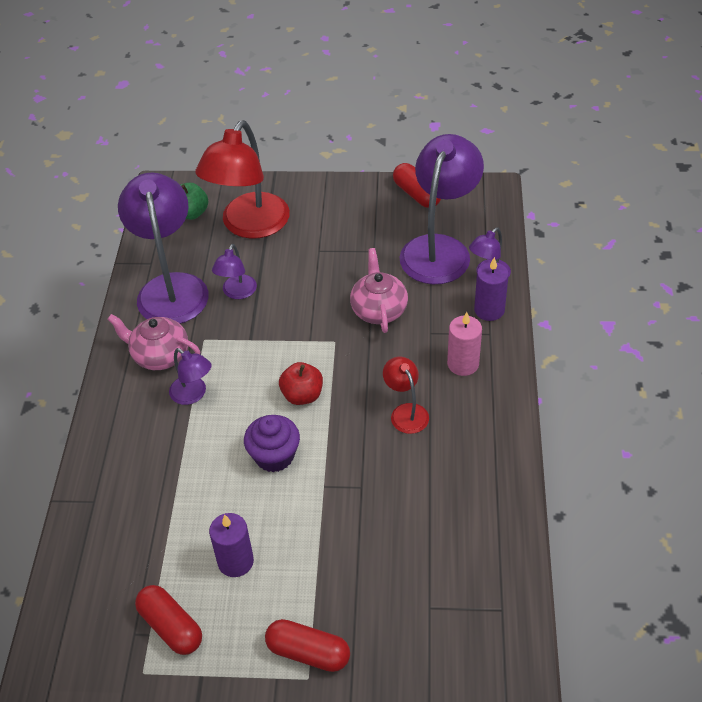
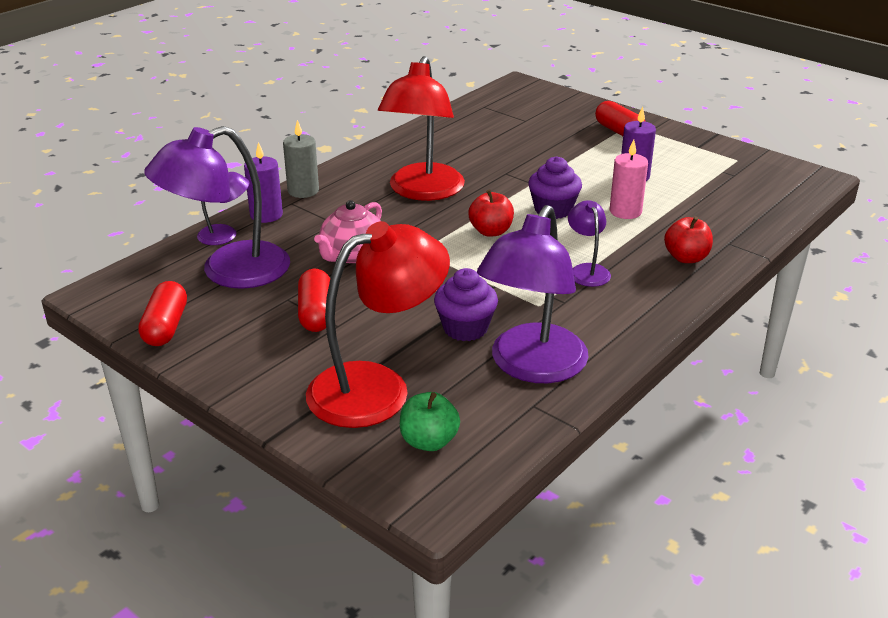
camera: 145 degrees left, 15 degrees down
(122, 457) = (686, 258): none -> red apple
(160, 355) = (595, 312): pink teapot -> none
(171, 627) = (704, 168): red capsule -> red capsule (316, 313)
(237, 293) = (465, 328): purple lamp -> purple cupcake
(406, 412) = (423, 191): red lamp -> red lamp, size x2.09
(463, 364) = (340, 196): pink candle -> pink candle (625, 211)
(500, 352) = (303, 191): none -> grey candle

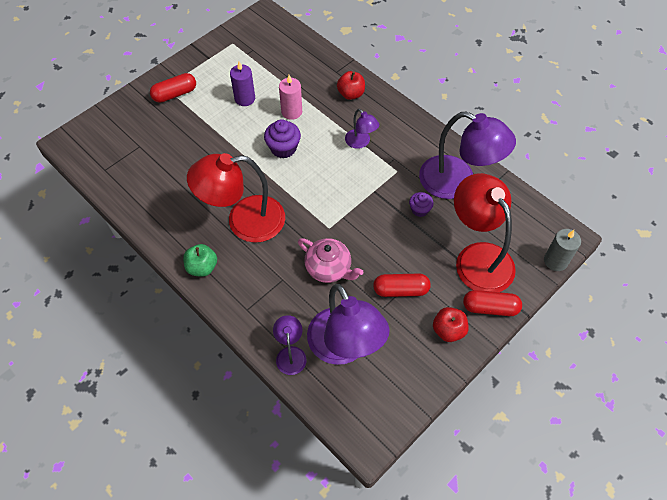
camera: 85 degrees left, 25 degrees up
(166, 327) = (413, 383): red capsule -> red capsule (490, 308)
(266, 215) = (264, 326): purple candle -> none
(303, 191) = (228, 301): grey candle -> grey candle (555, 261)
(423, 191) = (244, 221): red lamp -> red lamp turned 150 degrees clockwise
(429, 441) = (523, 235): green apple -> green apple (202, 267)
(465, 328) = (419, 210): purple cupcake -> purple cupcake, size x0.63
(491, 231) = (307, 185): red apple -> red apple (448, 330)
(587, 270) = (360, 142): purple lamp -> purple lamp turned 120 degrees counterclockwise

